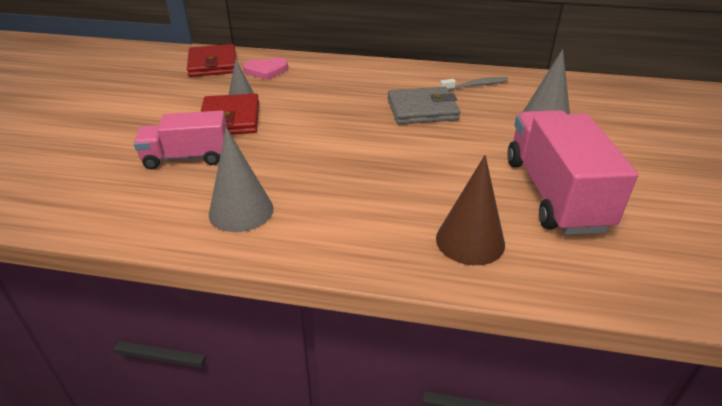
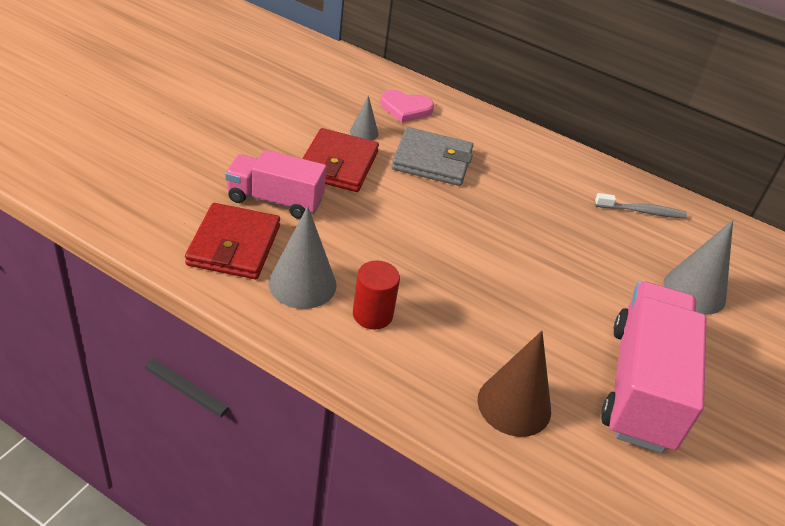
camera: 15 degrees right, 5 degrees up
(213, 64) = (350, 80): red wallet -> red wallet (234, 245)
(315, 214) = (372, 314): none -> red cylinder
(422, 109) = (557, 224): grey wallet -> grey wallet (432, 161)

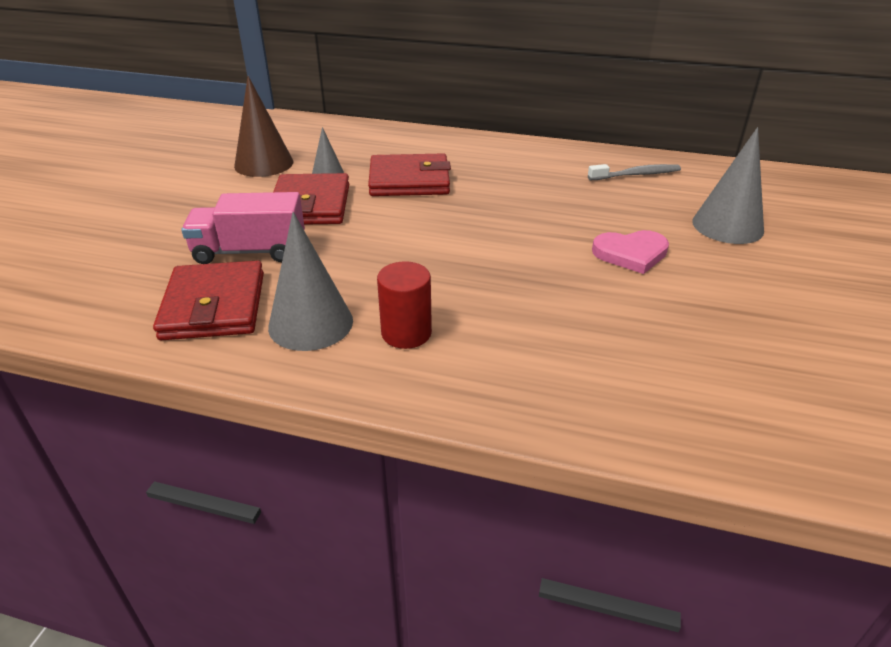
camera: 10 degrees left, 5 degrees down
(405, 108) = (363, 145): pink heart -> pink heart (631, 254)
(432, 161) = (409, 180): grey wallet -> red wallet
(514, 405) = (612, 381): brown cone -> brown cone (264, 164)
(641, 386) = (734, 323): pink truck -> none

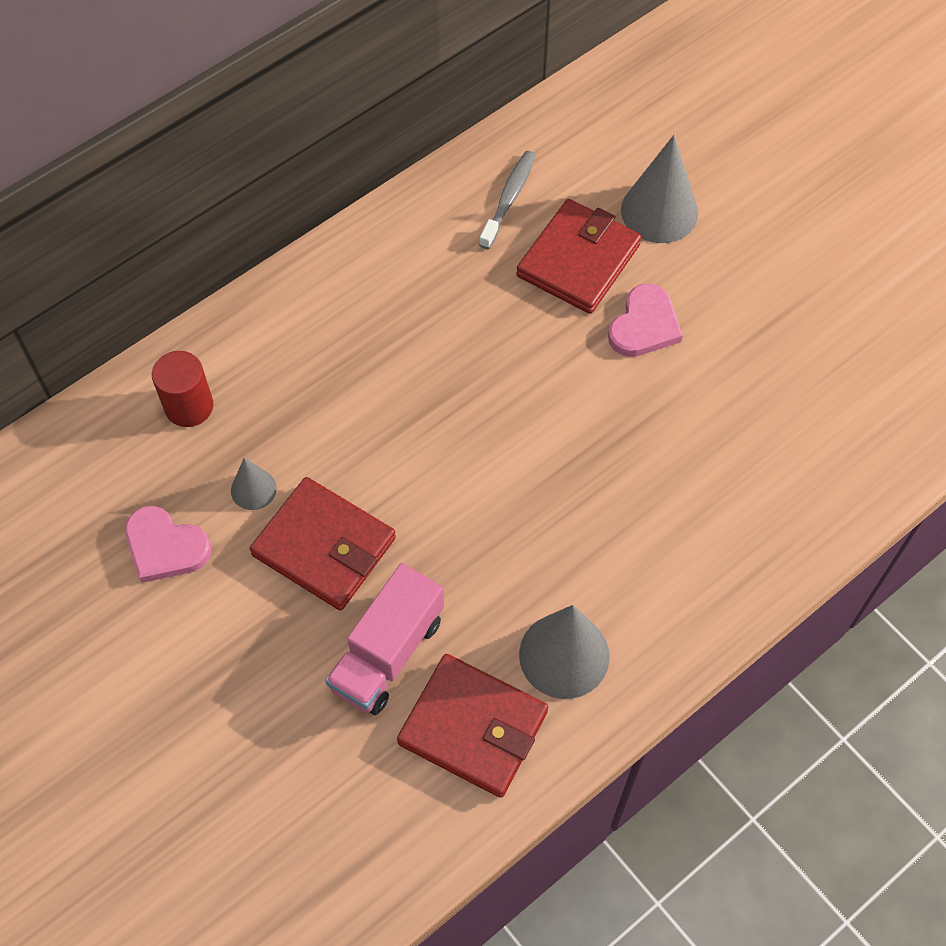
camera: 55 degrees left, 25 degrees up
(264, 164) = (165, 547): brown cone -> pink heart
(406, 333) = (633, 585): red cylinder -> red cylinder (189, 406)
(409, 180) = (345, 416): red wallet -> red wallet (578, 260)

